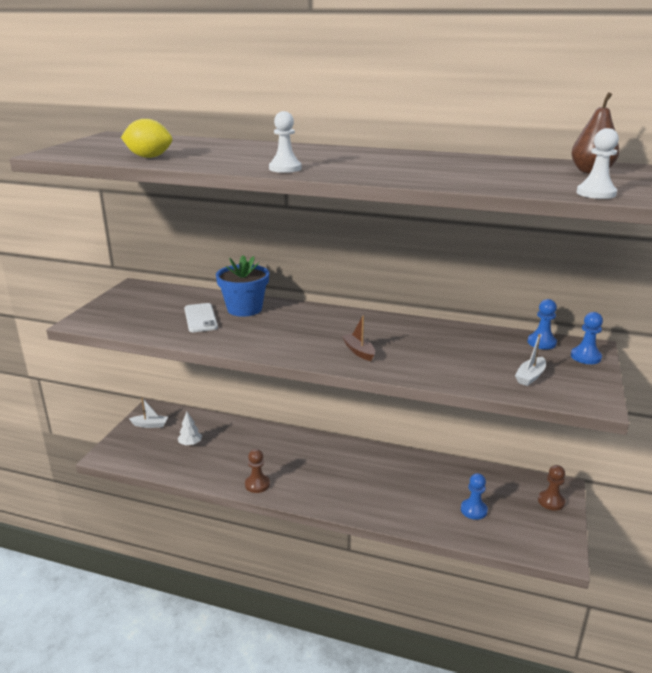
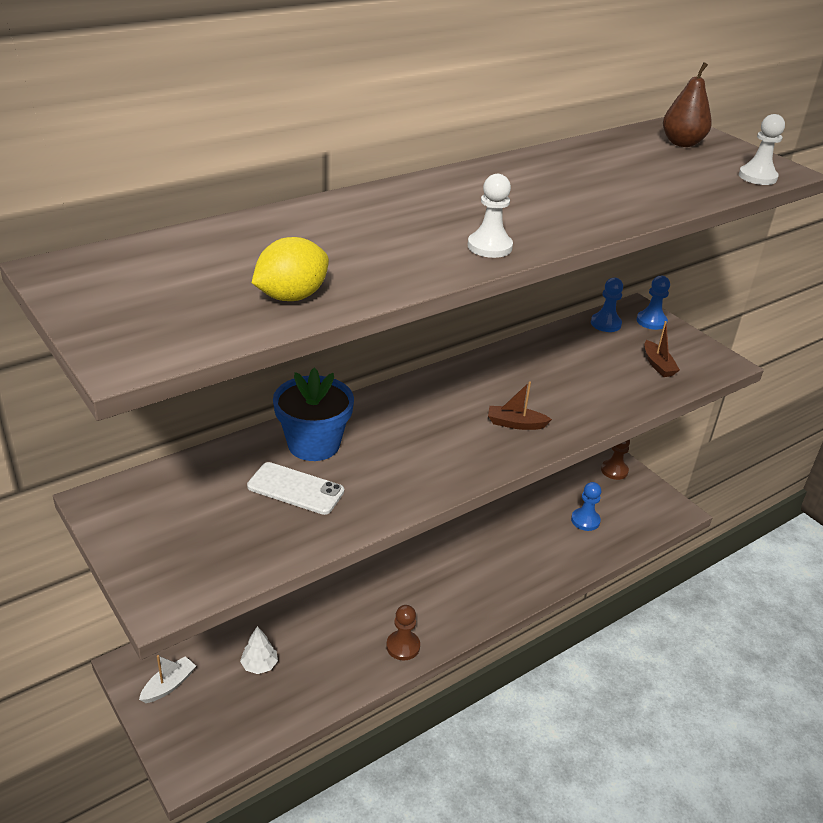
camera: 55 degrees left, 10 degrees up
(530, 376) = (658, 365): white boat -> brown boat

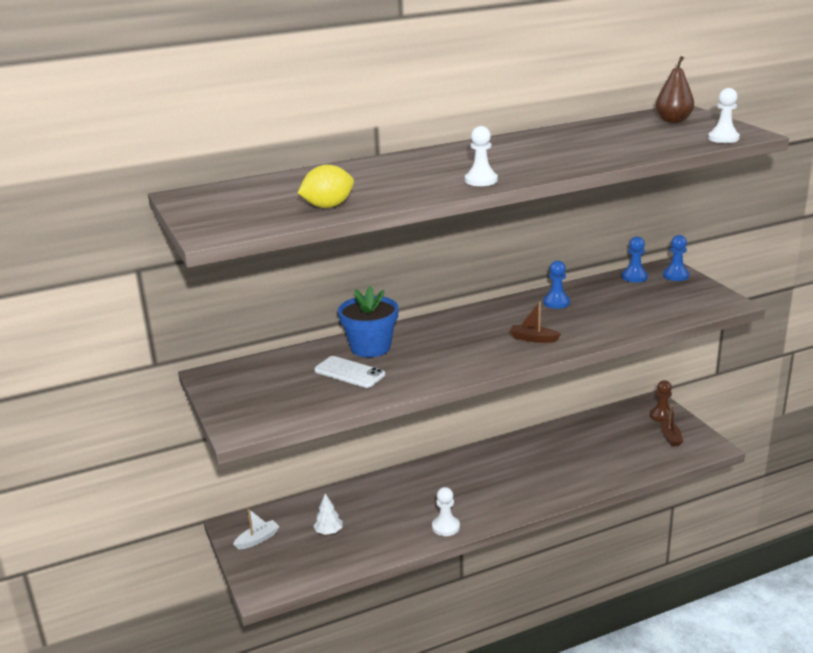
camera: 15 degrees right, 10 degrees down
(403, 646) = (445, 527): brown pawn -> white pawn
(585, 520) = (625, 450): blue pawn -> blue pawn (556, 302)
(658, 365) = (669, 304): brown boat -> brown boat (670, 437)

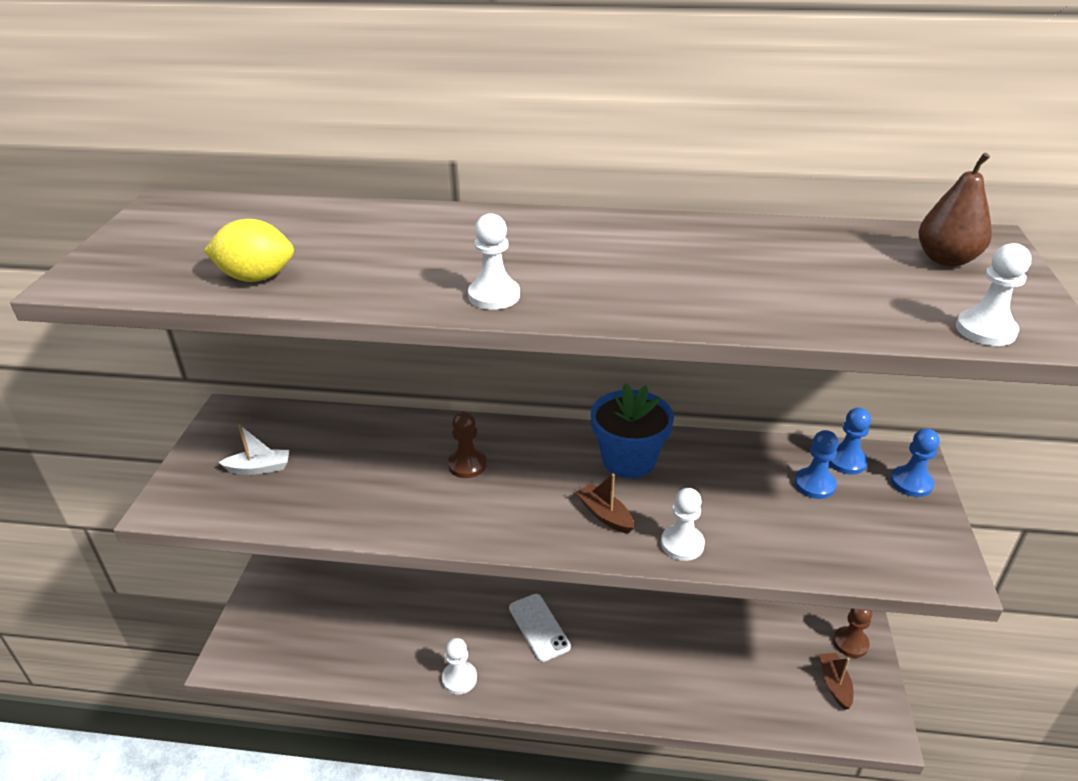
camera: 30 degrees right, 10 degrees up
(257, 539) = (278, 593): white boat -> white boat (259, 468)
(329, 532) = (346, 619): white tree -> none
(349, 372) = (352, 472): white phone -> white phone (539, 627)
(370, 347) = (412, 443): blue flower pot -> blue flower pot (628, 460)
(421, 345) = (467, 465): none -> brown pawn
(556, 302) = (695, 463): blue pawn -> blue pawn (814, 484)
(590, 336) = (682, 544): none -> white pawn
(670, 437) = (835, 684): brown boat -> brown boat turned 150 degrees clockwise

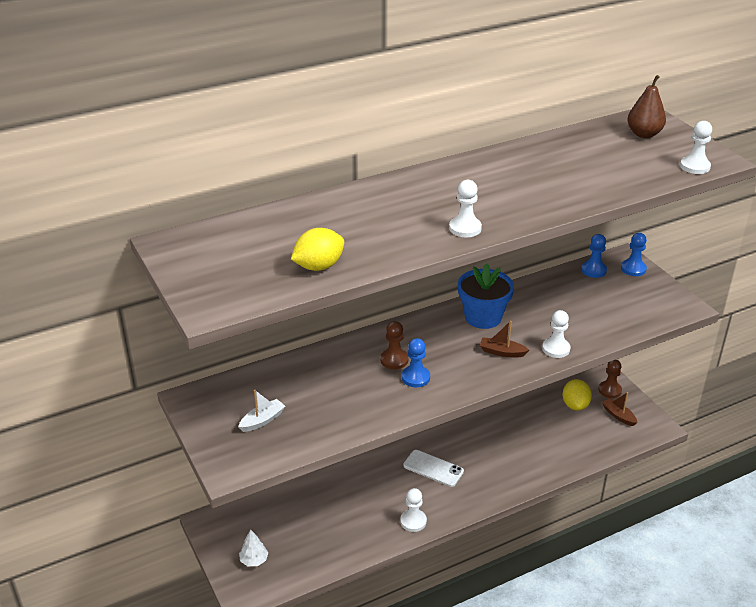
camera: 35 degrees left, 0 degrees up
(271, 627) = (254, 560): none -> white tree
(784, 639) = (575, 405): none -> yellow lemon
(814, 484) = (590, 289): blue pawn -> blue pawn (415, 377)

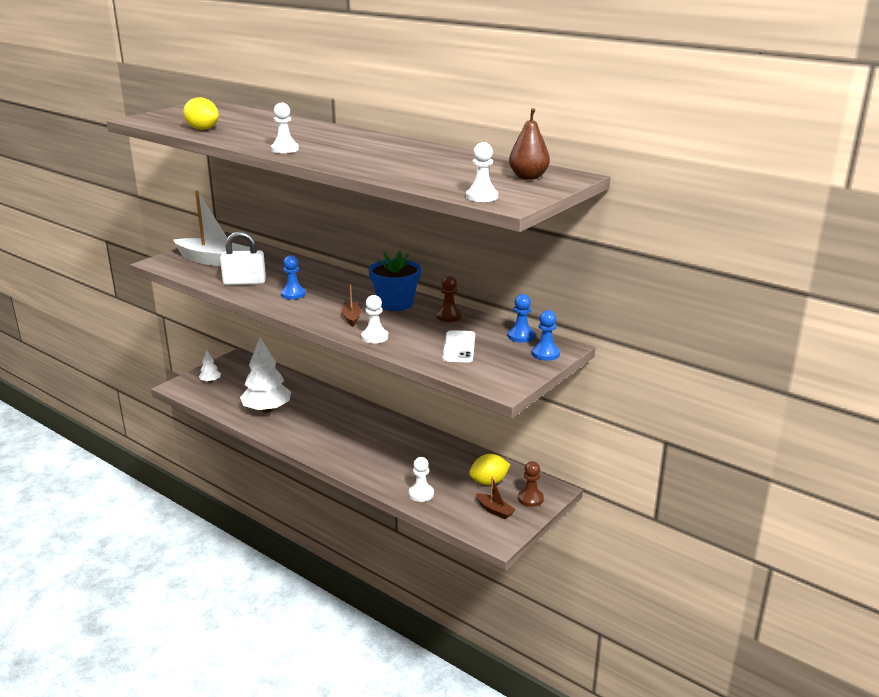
camera: 65 degrees right, 10 degrees down
(262, 420) = (213, 260): white boat -> white boat, size x2.16
(354, 407) = (244, 282): none -> white padlock
(358, 523) = (267, 409): none -> white tree
(394, 360) = (310, 284): brown pawn -> brown pawn (449, 316)
(413, 521) = (281, 431): white pawn -> white pawn (421, 494)
(433, 468) = (347, 427): white phone -> white phone (459, 347)
(618, 416) = (494, 510): brown boat -> brown boat turned 105 degrees clockwise

